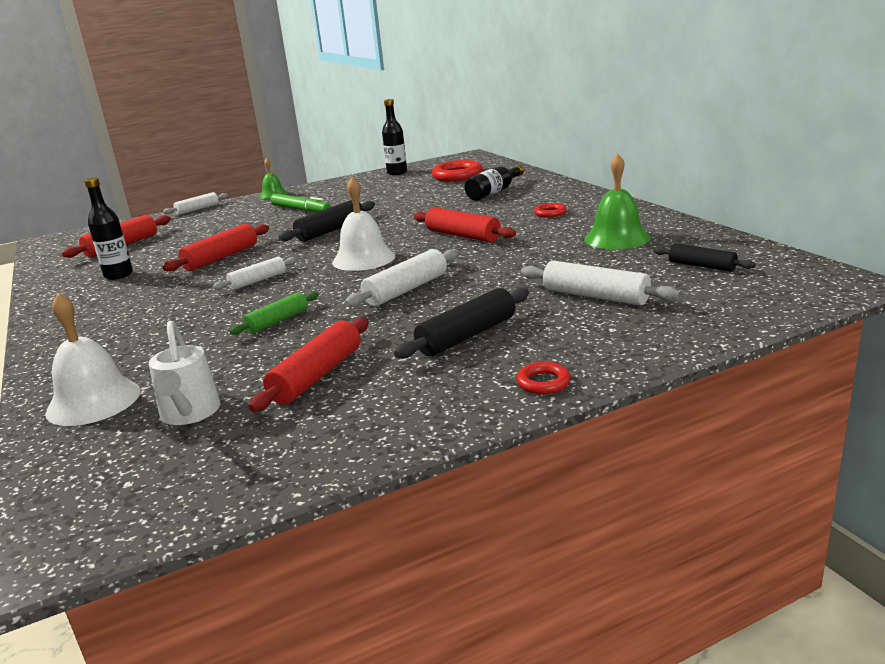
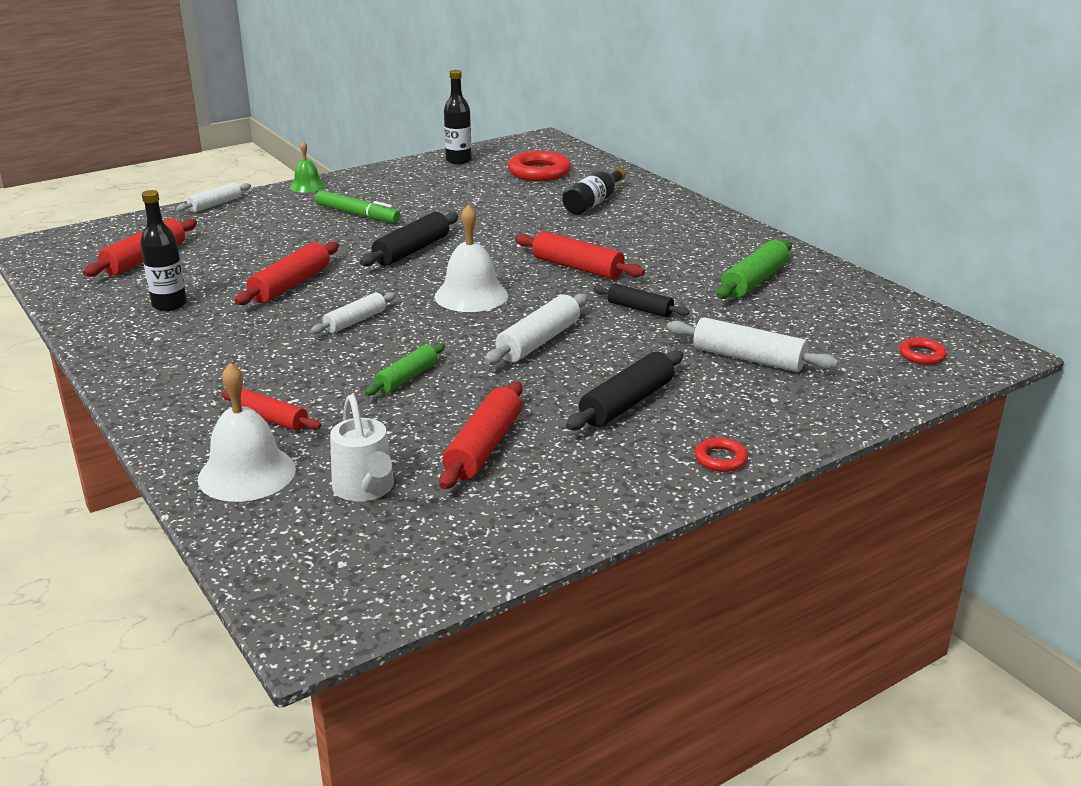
camera: 10 degrees left, 5 degrees up
(143, 356) = (271, 419): none -> red rolling pin
(550, 213) = (670, 240): red ring -> red ring (921, 355)
(617, 238) = (754, 281): green bell -> green rolling pin
(702, 266) = (851, 324): black rolling pin -> black rolling pin (639, 309)

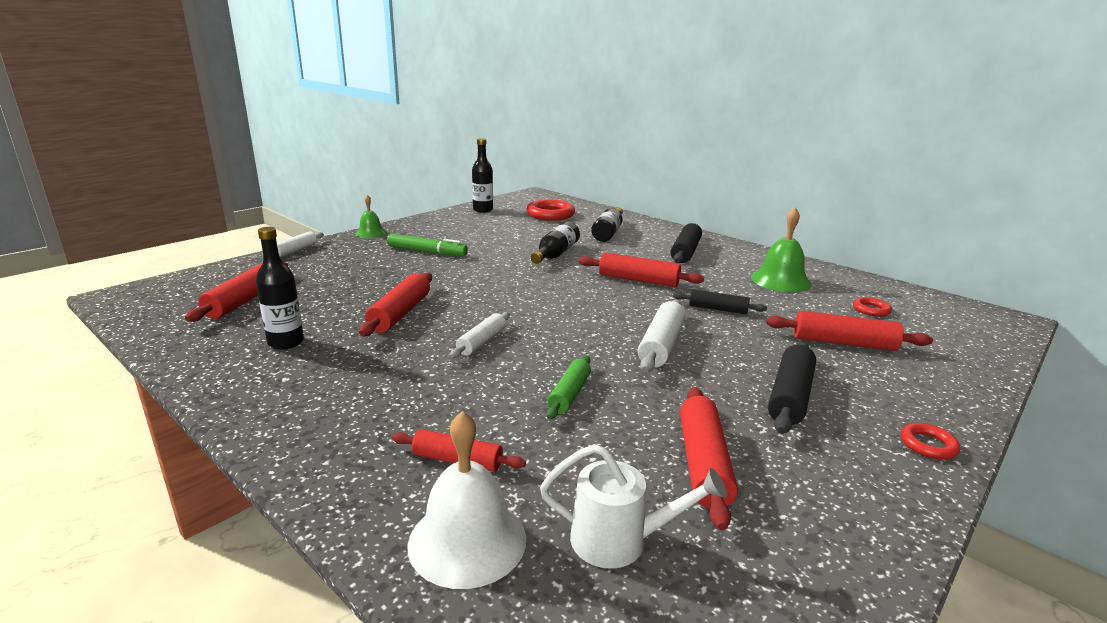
camera: 15 degrees left, 5 degrees down
(366, 489) = (621, 541): white watering can -> white watering can turned 45 degrees counterclockwise
(411, 250) = (492, 276): black rolling pin -> black rolling pin (685, 252)
(471, 295) = (570, 310): white bell -> none
(505, 227) = (555, 254): none -> black bottle
(748, 358) = (844, 343): white rolling pin -> red rolling pin
(754, 281) = (780, 280): green rolling pin -> green bell
(921, 355) = (964, 327): red ring -> red ring (871, 310)

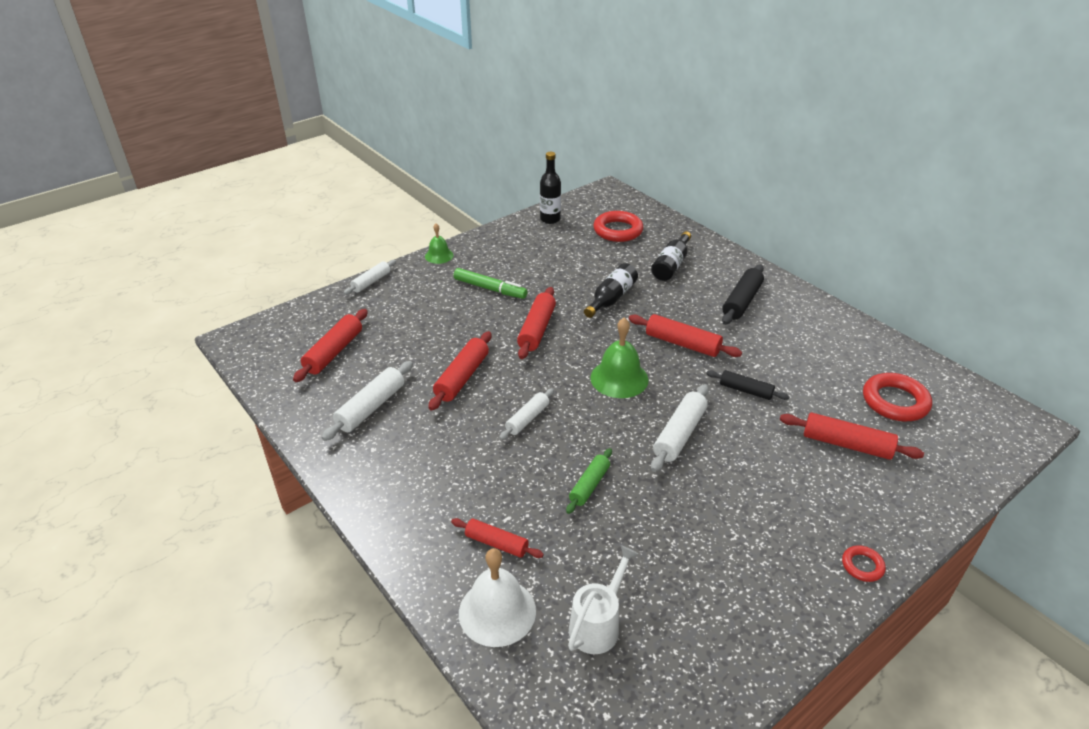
camera: 10 degrees right, 15 degrees up
(286, 342) = (371, 407): black bottle -> white rolling pin
(621, 541) = (598, 624): white watering can -> white watering can turned 75 degrees counterclockwise
(703, 464) = (675, 565): red rolling pin -> red rolling pin (536, 329)
(780, 280) = (823, 352): green bell -> green bell (619, 378)
(790, 396) = (770, 504): black rolling pin -> none
(871, 310) = (895, 401): red ring -> red ring, size x1.93

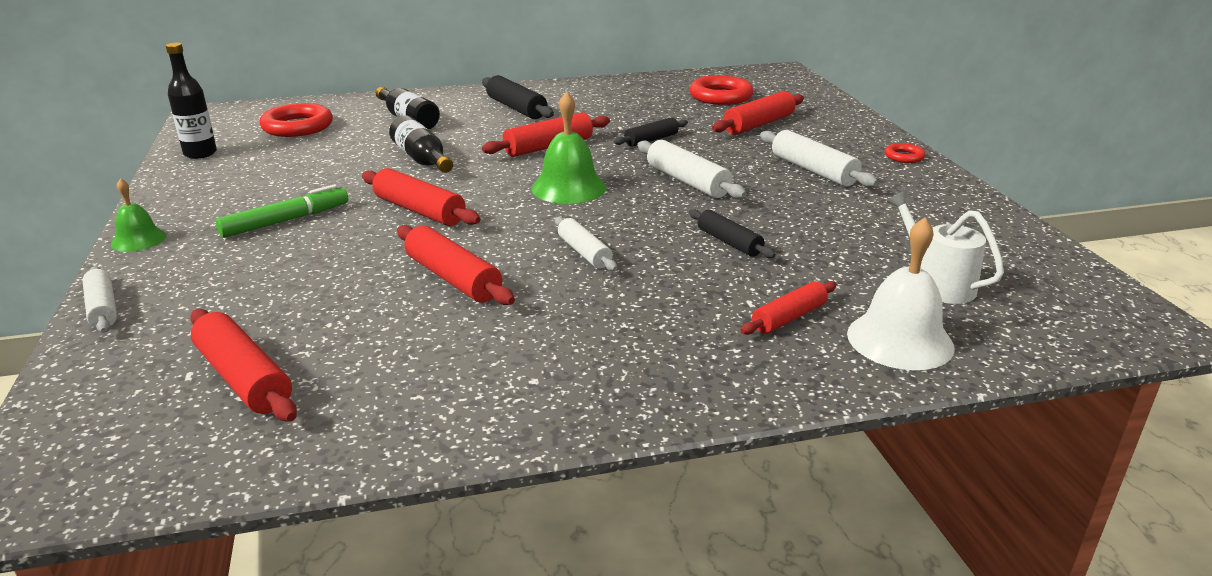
camera: 65 degrees left, 10 degrees down
(371, 407) = (435, 365): white rolling pin -> white rolling pin (813, 170)
(589, 485) = (729, 242): green rolling pin -> black rolling pin

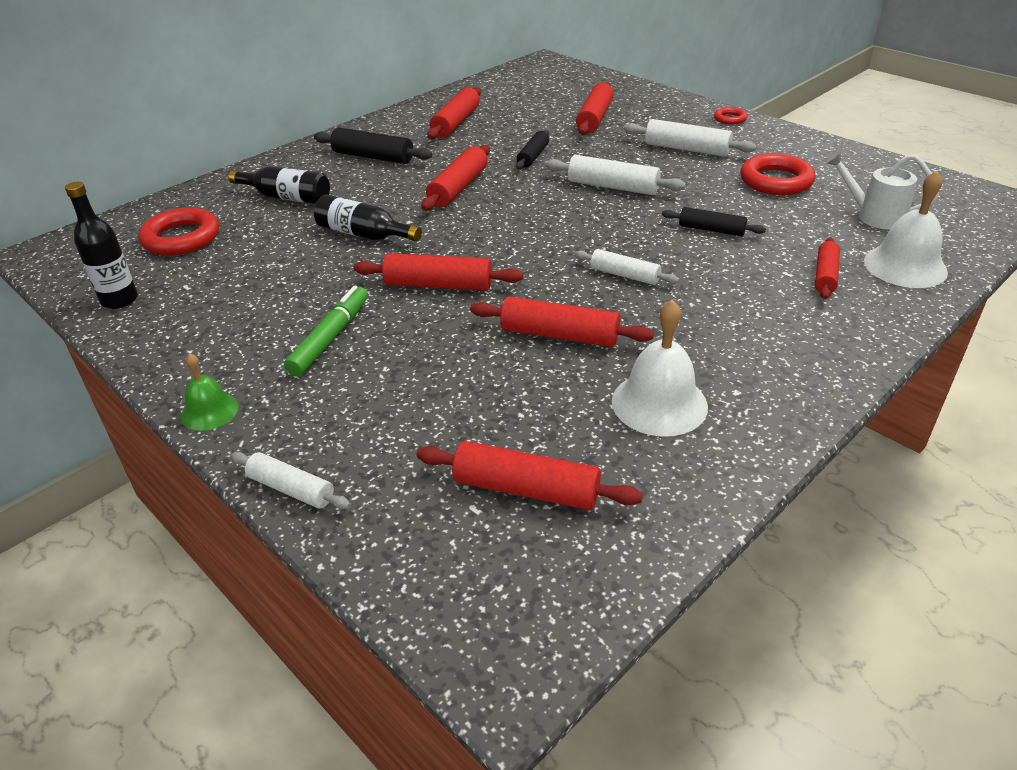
camera: 30 degrees left, 10 degrees up
(450, 361) = (659, 403): none -> white bell
(568, 188) = (531, 222): green bell -> none
(624, 100) = (456, 123): none -> red rolling pin
(720, 96) = (530, 99): red ring -> red ring (776, 181)

